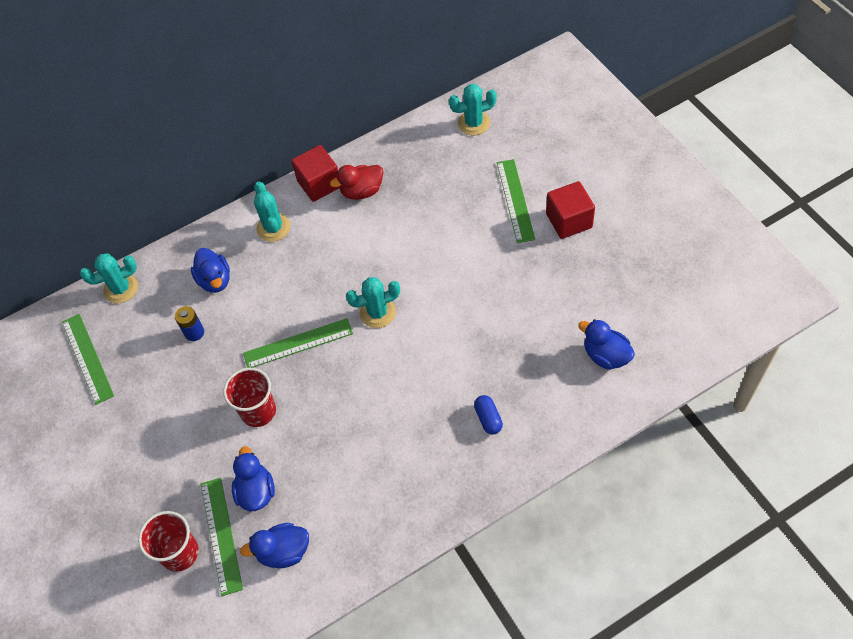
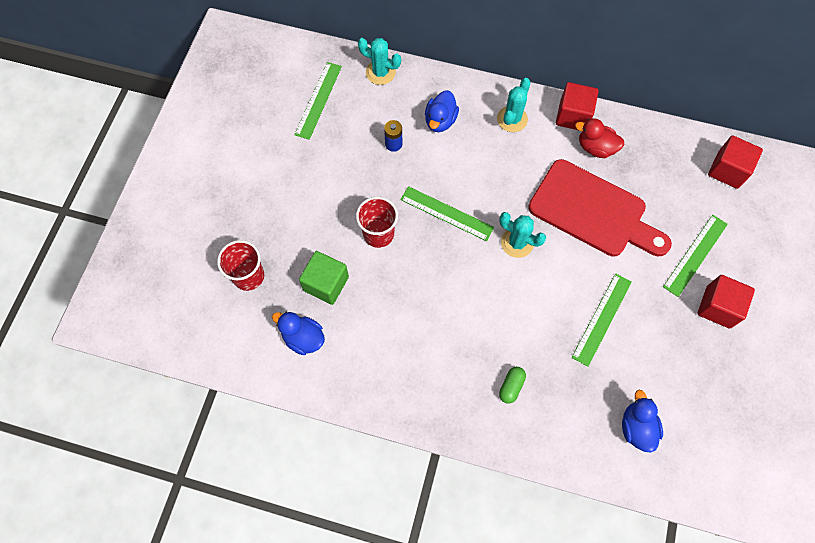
camera: 40 degrees right, 10 degrees up
(221, 535) = (280, 289): green ruler -> green ruler (601, 319)
(256, 491) = (326, 284): blue duck -> green cube
(410, 237) = (593, 211): none -> red cutting board
(474, 123) = (727, 170): turquoise cactus -> red cube
(488, 418) = (511, 386): blue capsule -> green capsule

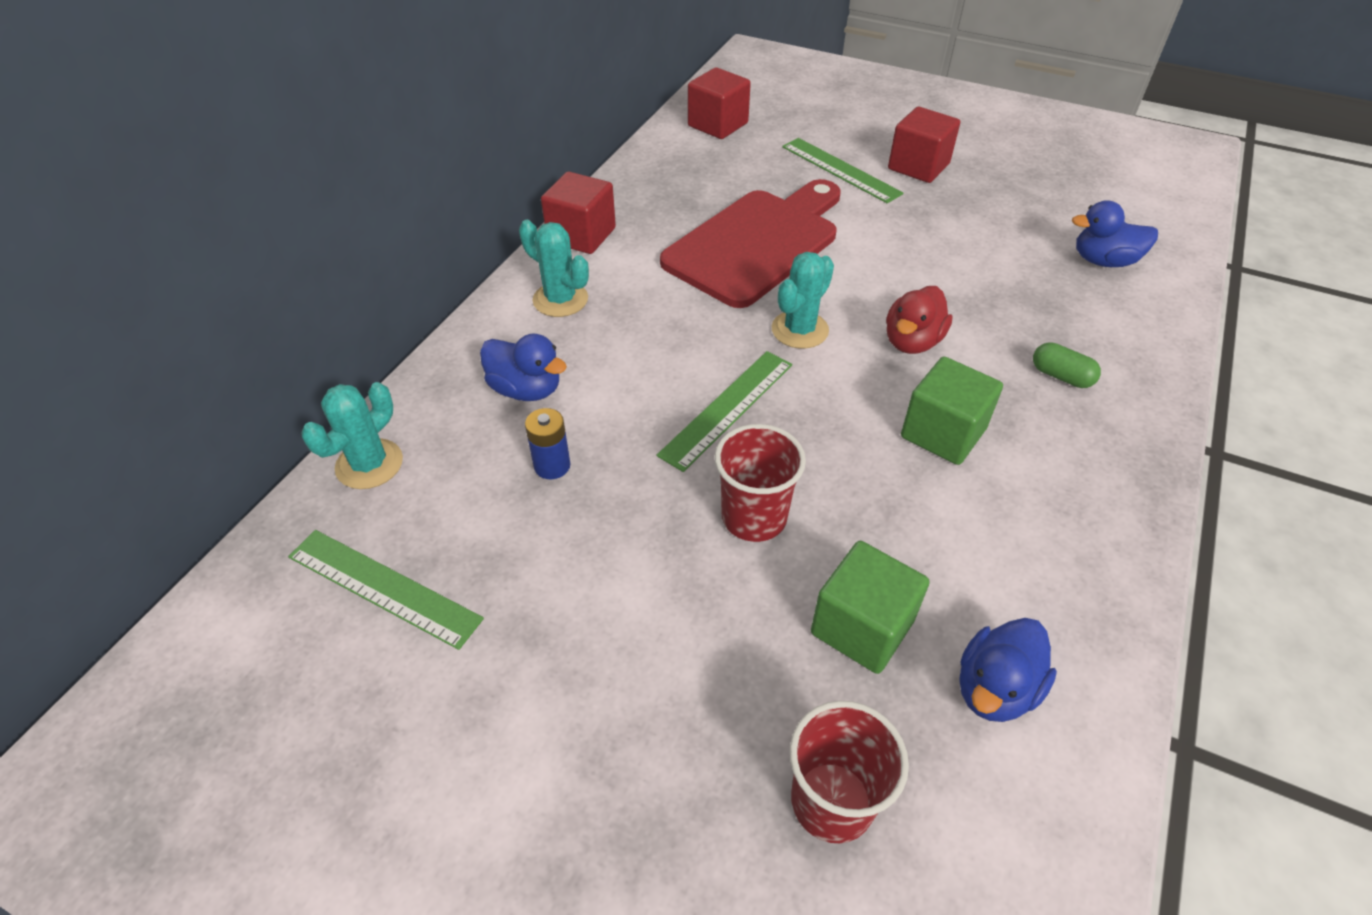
camera: 80 degrees left, 20 degrees down
(451, 319) = (943, 433): none -> green cube
(595, 148) = (647, 223): red duck -> red duck (912, 341)
(601, 319) = (937, 264): green ruler -> none

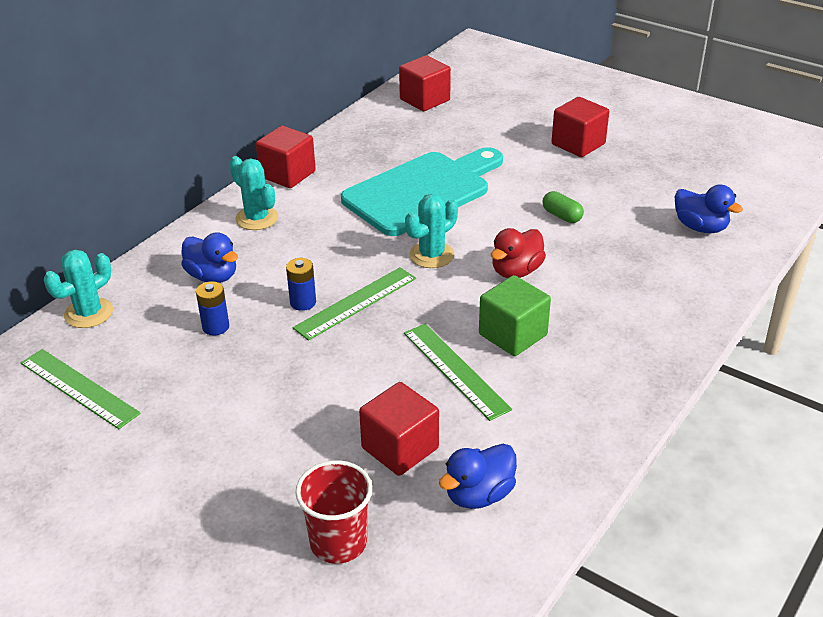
camera: 10 degrees right, 10 degrees down
(658, 415) = (303, 302): none -> blue battery
(754, 517) = (349, 374): red cup -> none
(757, 243) = (422, 191): red cutting board -> turquoise cutting board
(840, 170) = (512, 142): green ruler -> green ruler (455, 370)
(862, 627) = (400, 448): green cube -> red cube
(1061, 376) = (624, 306): green capsule -> green capsule (562, 216)
(1103, 261) = (700, 227): blue duck -> blue duck turned 150 degrees counterclockwise

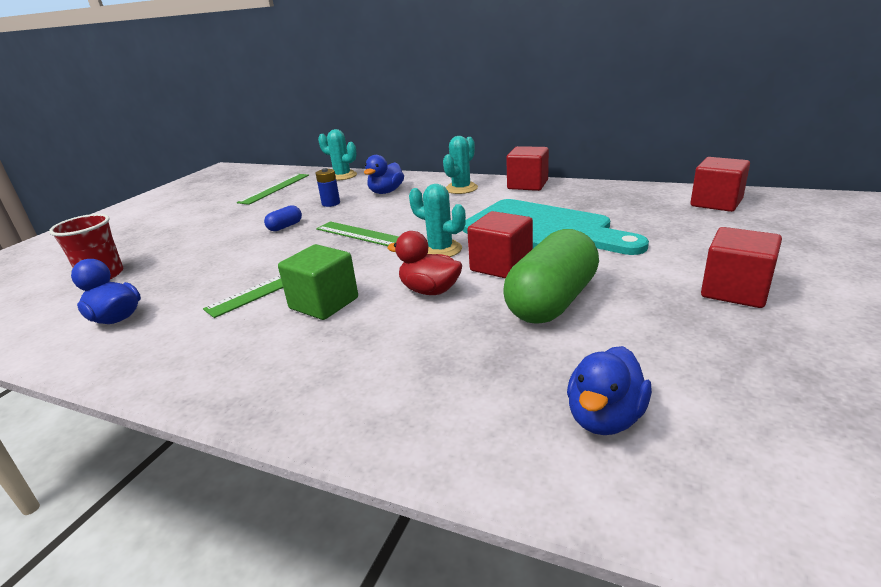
camera: 80 degrees right, 10 degrees down
(277, 369) = (285, 227): none -> blue capsule
(303, 302) = (361, 219): blue battery -> none
(400, 448) = (185, 279): red cube -> red cube (501, 266)
(562, 216) = (552, 301): green capsule -> green capsule, size x2.29

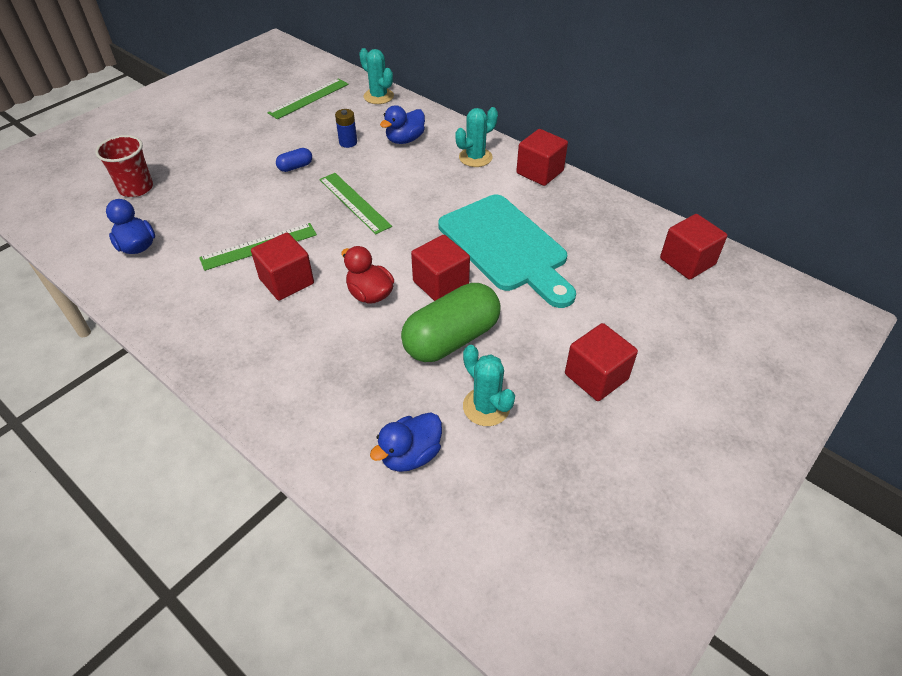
camera: 15 degrees right, 20 degrees up
(324, 303) = (286, 281): green cube -> red cube
(440, 250) = (405, 245): turquoise cactus -> turquoise cactus (486, 407)

